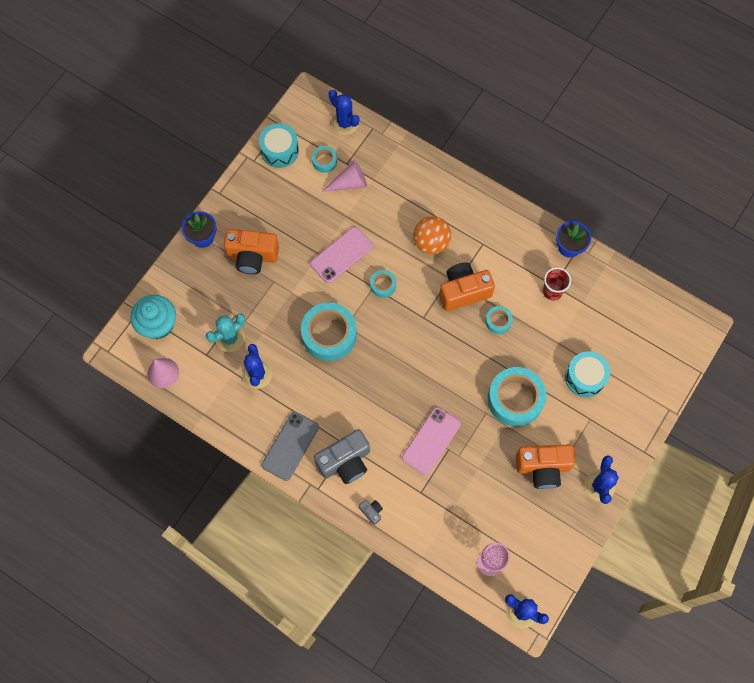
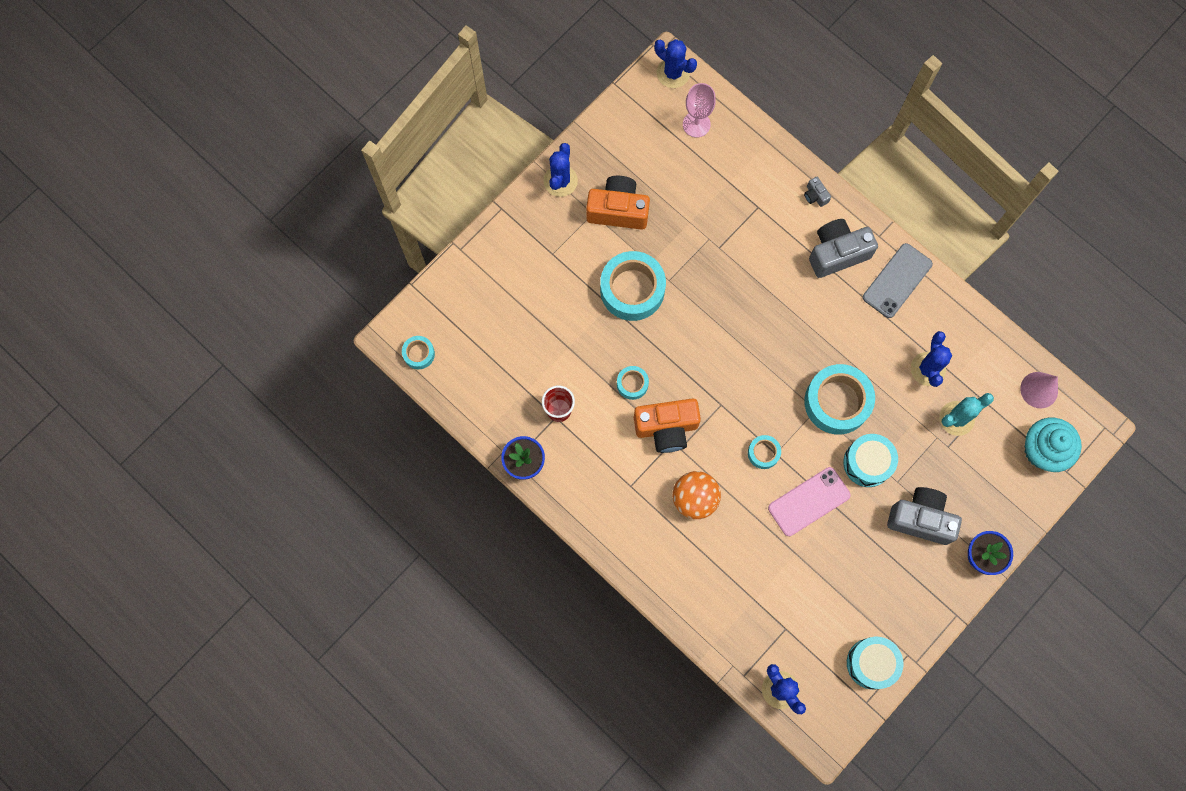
camera: 170 degrees left, 5 degrees up
(252, 256) = (920, 519): orange camera -> grey camera
(324, 161) = (814, 637): turquoise tape -> turquoise tape (419, 354)
(349, 183) = (785, 600): pink cone -> none
(431, 441) = (737, 260): pink phone -> none
(585, 377) = (546, 301): turquoise drum -> turquoise drum (867, 463)

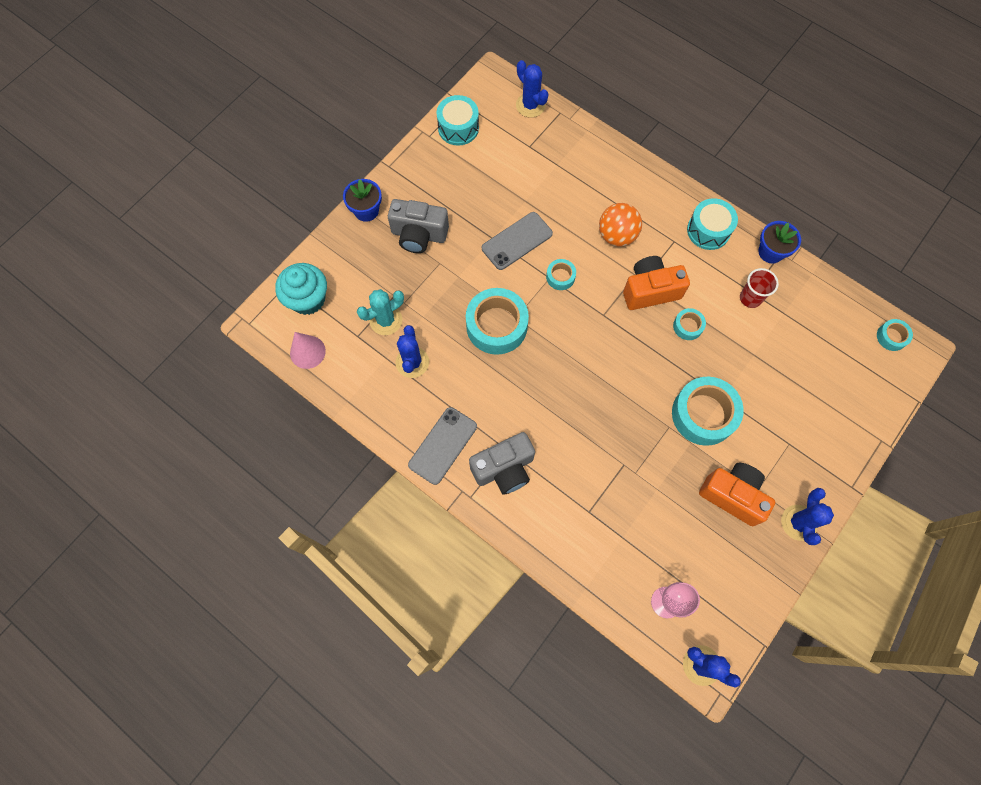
camera: 175 degrees right, 5 degrees down
(618, 210) = (732, 495): orange camera -> orange camera turned 150 degrees counterclockwise
(809, 501) = (517, 241): pink phone -> grey phone
(815, 196) = (530, 529): grey camera -> none
(867, 463) = (466, 276): turquoise drum -> turquoise drum (708, 230)

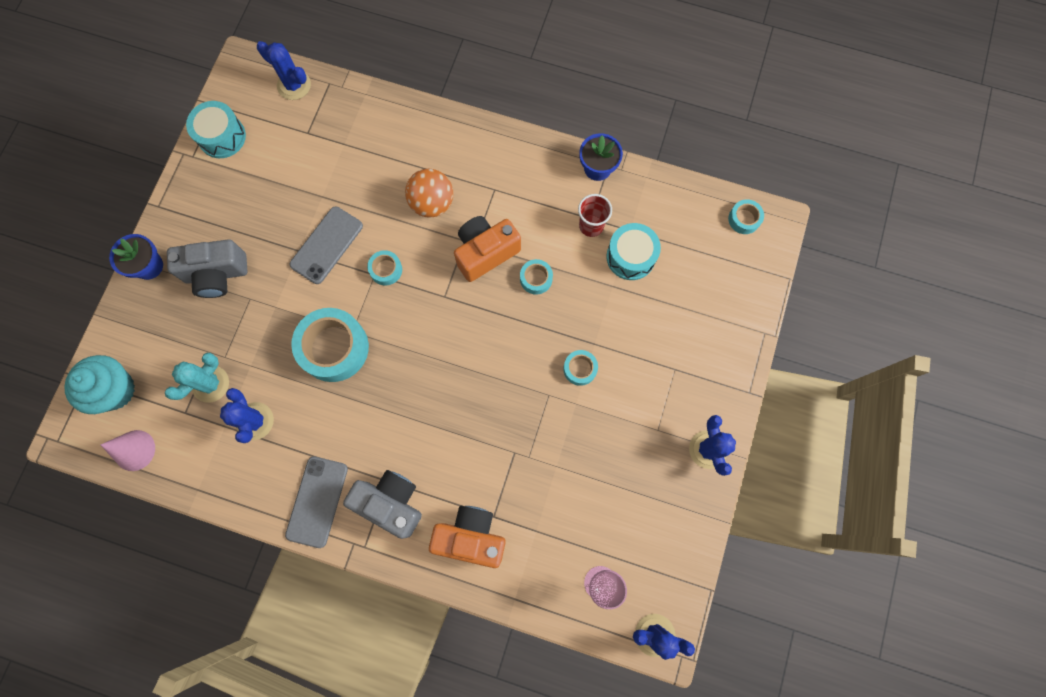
camera: 20 degrees left, 5 degrees up
(504, 469) = (390, 503): grey camera -> grey camera turned 105 degrees counterclockwise
(703, 414) = (580, 369): turquoise tape -> turquoise tape, size x0.48
(708, 230) = (526, 165): turquoise drum -> turquoise drum (630, 257)
(732, 495) = (634, 445): orange camera -> orange camera (471, 537)

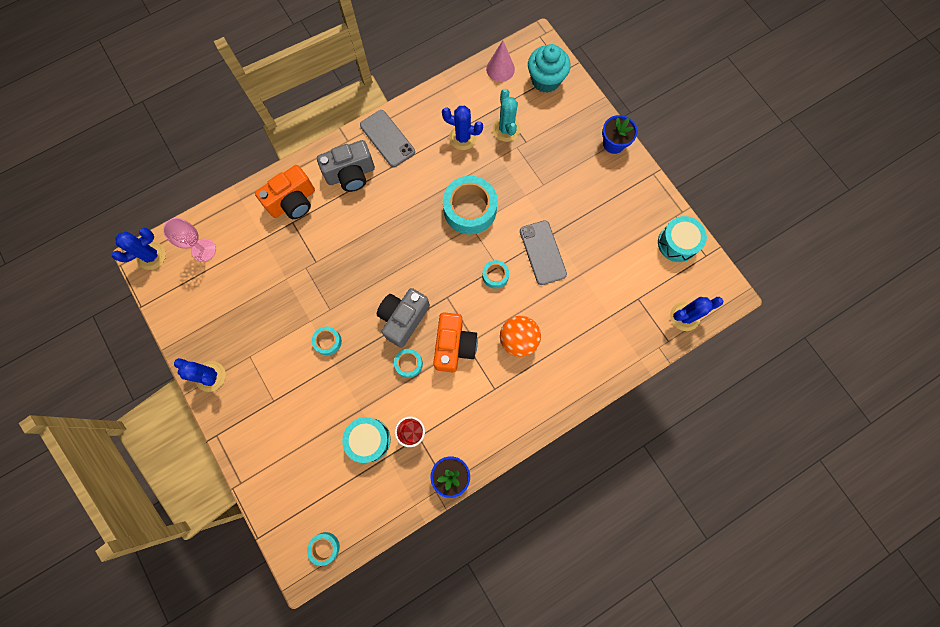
camera: 130 degrees right, 0 degrees up
(216, 274) = (576, 177): grey camera -> grey camera (403, 319)

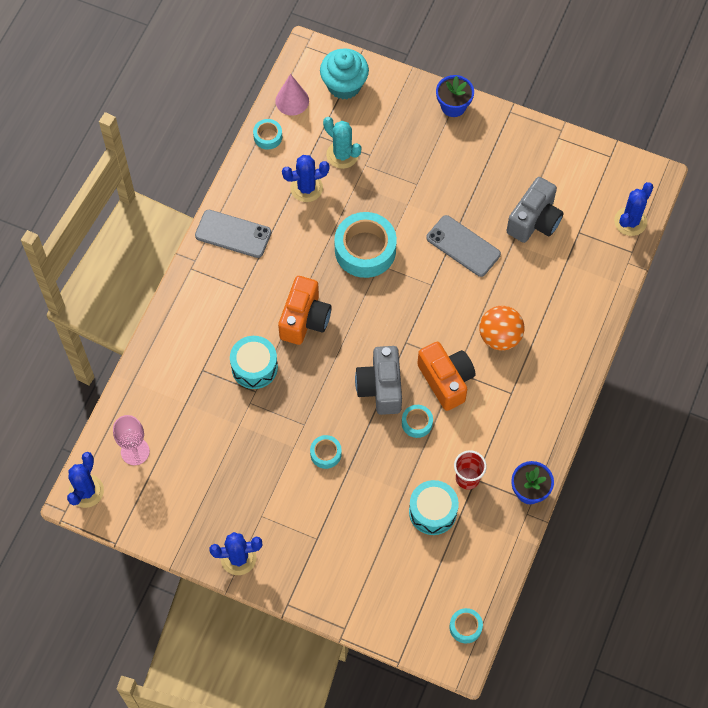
camera: 35 degrees left, 10 degrees down
(293, 202) = (188, 351): orange camera -> orange camera (305, 319)
(351, 174) = (224, 290): grey camera -> grey camera (534, 221)
(495, 275) = (435, 294): turquoise tape -> turquoise tape (268, 137)
(677, 243) = (577, 161): turquoise drum -> turquoise drum (254, 367)

